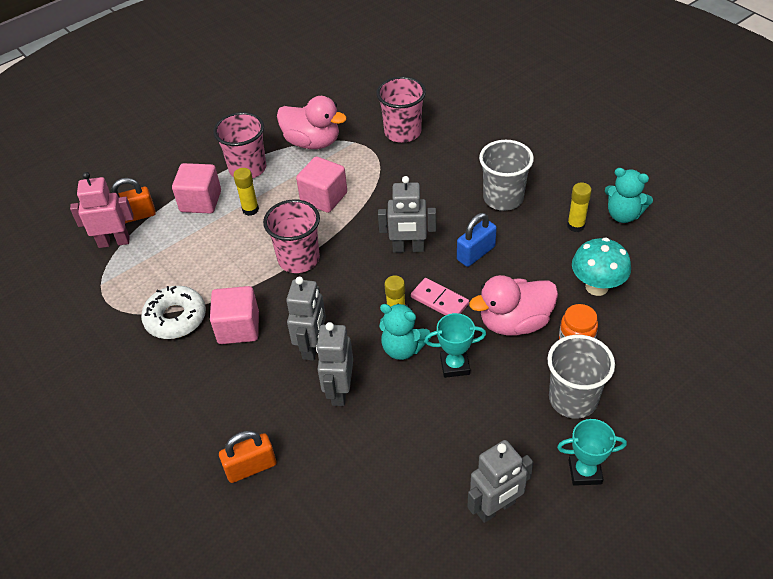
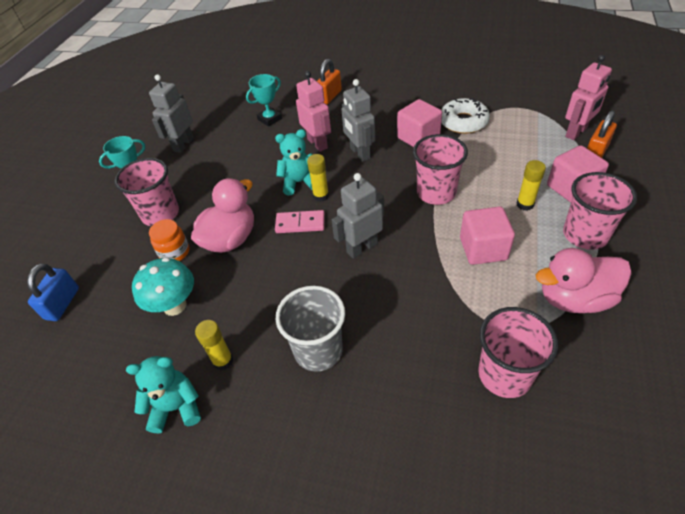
camera: 145 degrees right, 0 degrees up
(339, 391) = (317, 143): grey robot -> pink robot
(455, 365) = (255, 191): turquoise trophy -> turquoise trophy (269, 119)
(476, 253) = (301, 276): blue padlock -> blue padlock (62, 303)
(573, 399) = (160, 214): grey cup -> pink cup

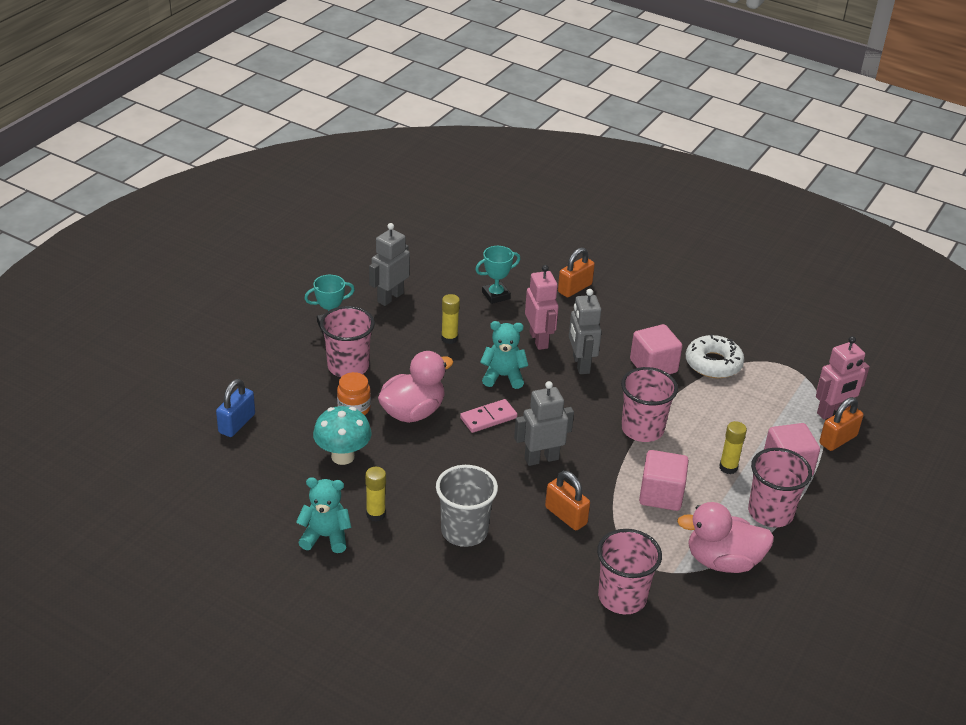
camera: 10 degrees right, 10 degrees down
(300, 224) = (488, 418): pink domino -> pink domino turned 45 degrees counterclockwise
(321, 196) = (520, 397): yellow glue stick -> yellow glue stick (449, 338)
(408, 299) = (566, 515): none -> orange padlock

